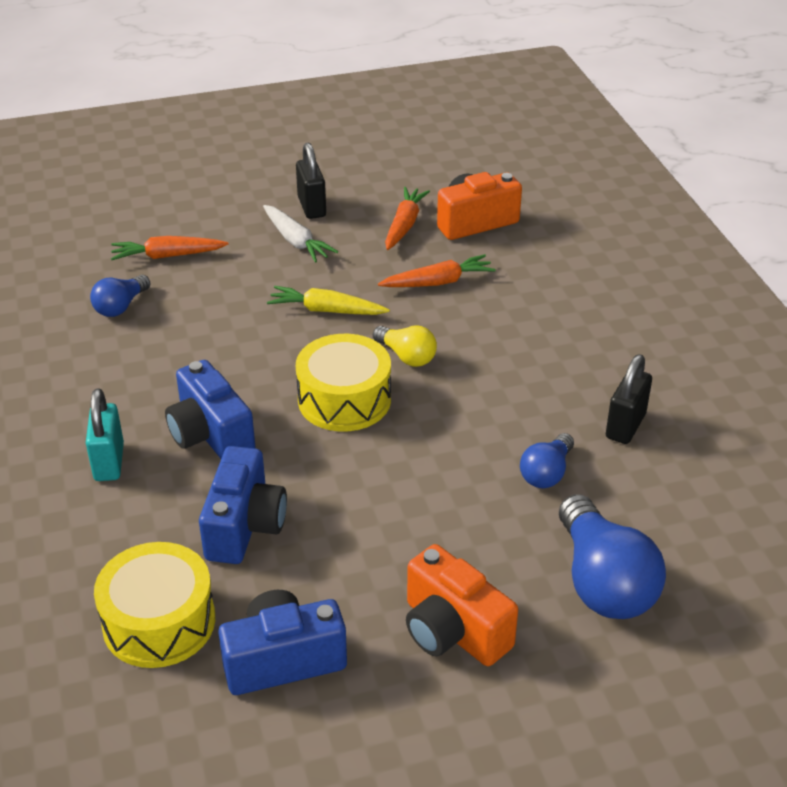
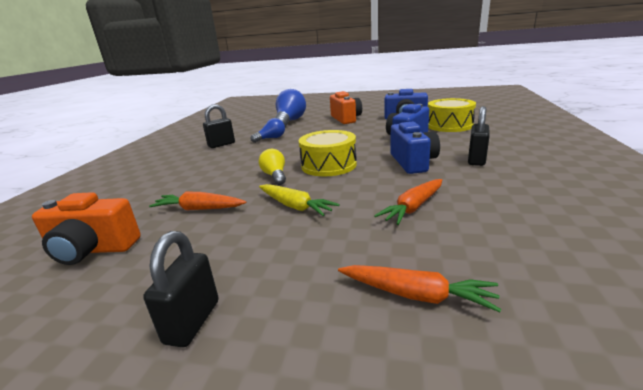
camera: 150 degrees left, 15 degrees down
(109, 462) = (476, 160): turquoise padlock -> black padlock
(121, 306) = (478, 245): blue light bulb -> none
(296, 241) = (259, 274): white carrot -> none
(404, 225) = (145, 263): orange carrot -> orange carrot (413, 207)

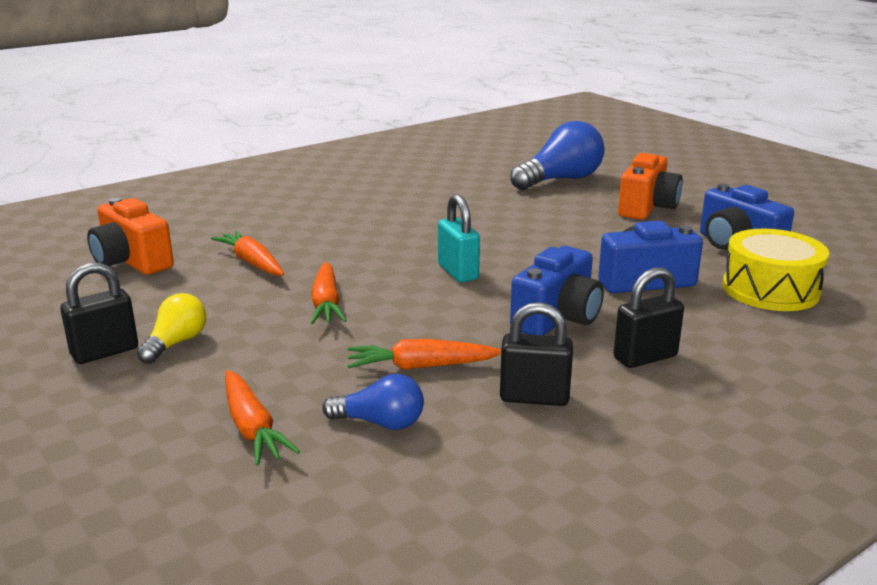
camera: 40 degrees right, 0 degrees up
(221, 145) = (410, 186): black padlock -> black padlock (534, 397)
(271, 138) = (479, 200): blue light bulb -> blue light bulb (380, 423)
(275, 176) = (378, 258): yellow light bulb -> yellow light bulb (176, 343)
(295, 206) = (326, 303): yellow carrot -> orange carrot
(329, 165) = (458, 272): yellow drum -> turquoise padlock

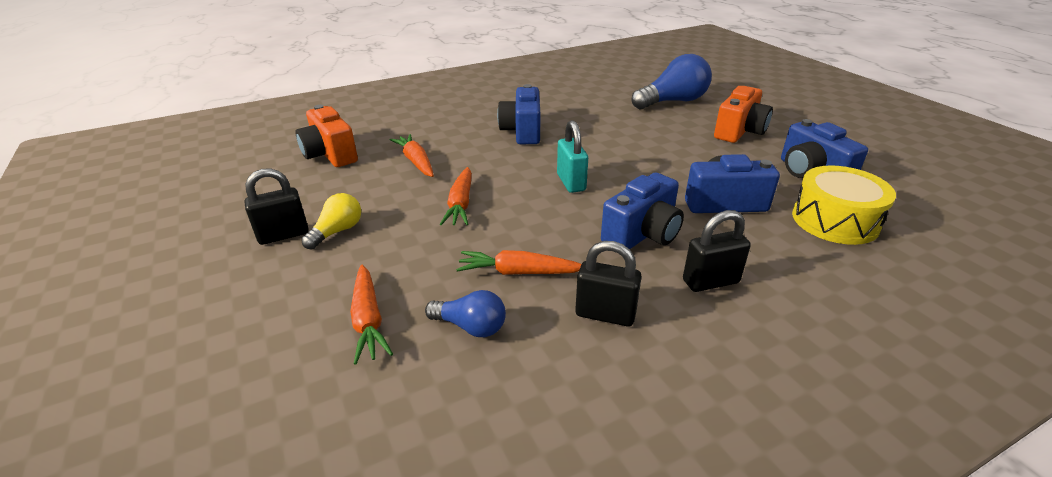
camera: 10 degrees right, 10 degrees up
(380, 222) = (522, 131): none -> blue camera

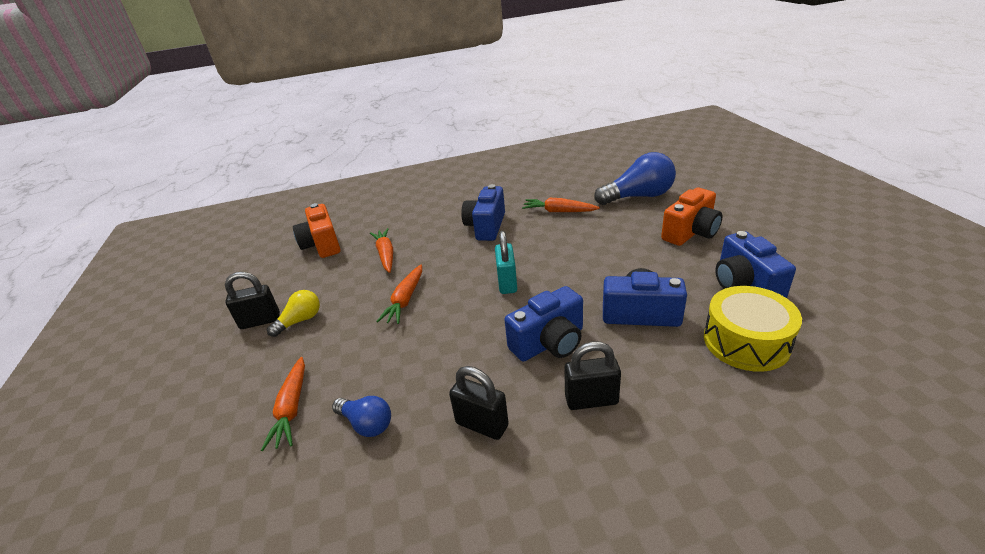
camera: 15 degrees right, 0 degrees up
(519, 272) = (426, 373): orange carrot -> orange carrot (558, 211)

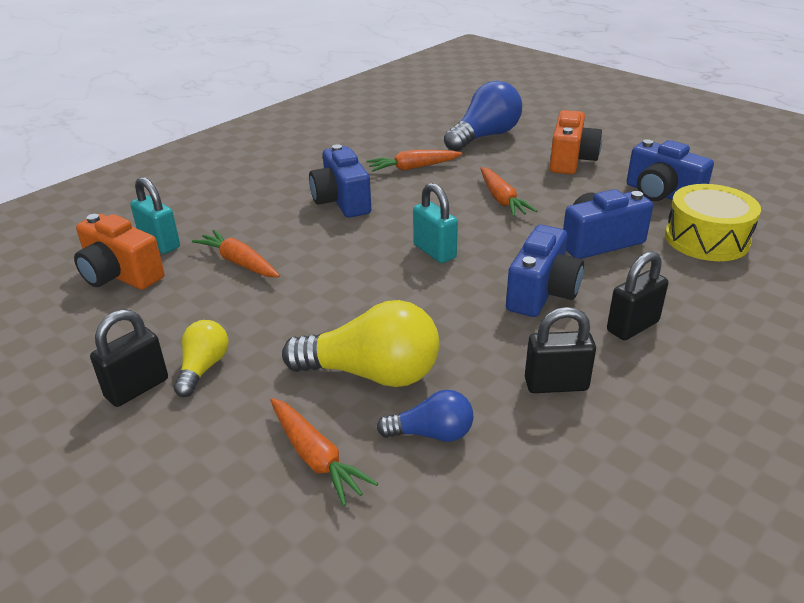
camera: 35 degrees left, 0 degrees up
(359, 229) = (160, 244): none -> turquoise padlock
(378, 362) = (371, 373): none -> yellow light bulb
(405, 300) = (328, 302): orange carrot -> orange carrot (502, 199)

